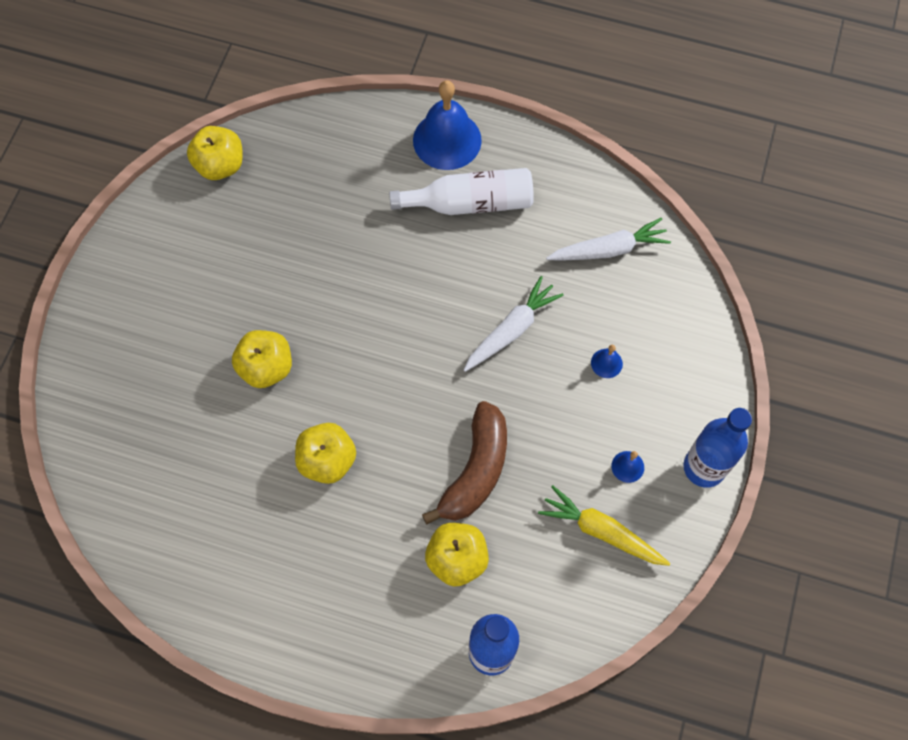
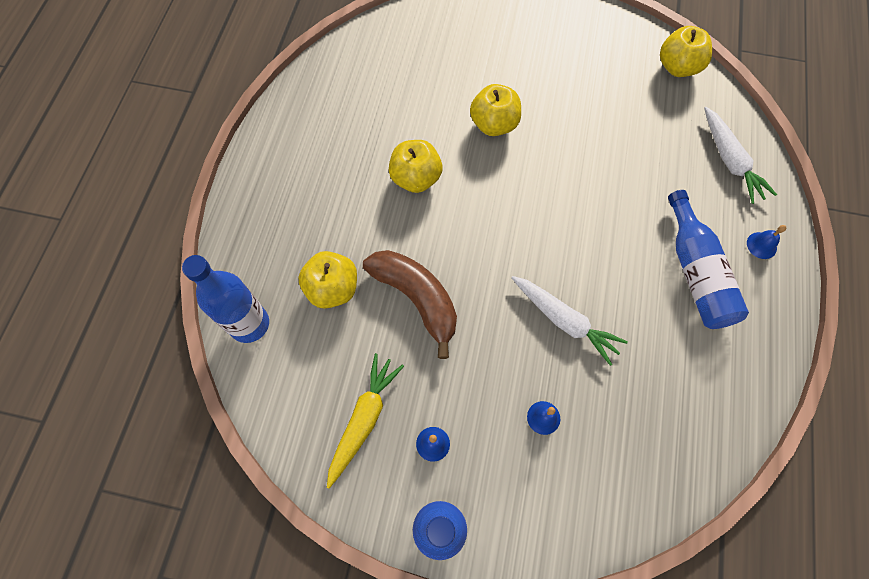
camera: 85 degrees right, 0 degrees up
(447, 140) = (761, 245): blue bell -> blue bell, size x0.43
(470, 203) = (695, 272): white bottle -> blue bottle
(476, 470) = (417, 299): brown banana -> brown banana turned 150 degrees counterclockwise
(608, 249) = (676, 415): white carrot -> white carrot (729, 160)

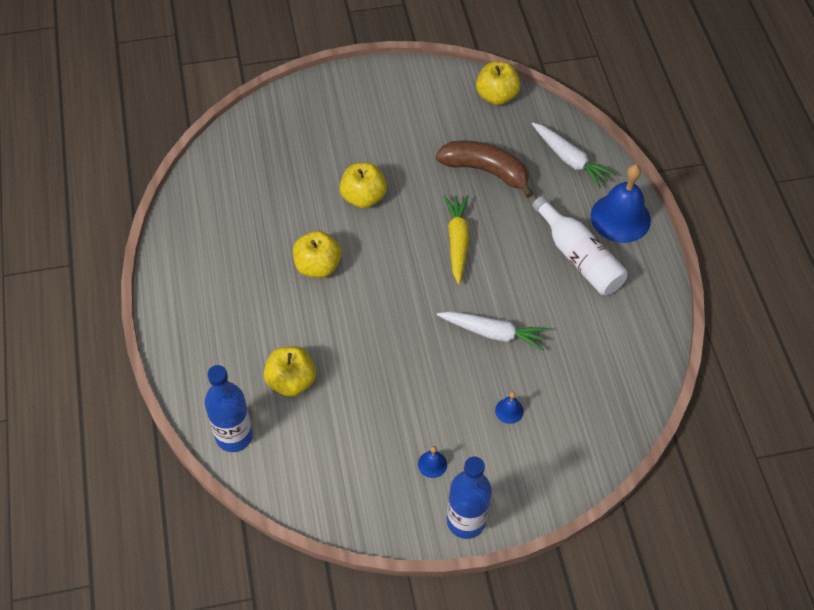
camera: 25 degrees left, 10 degrees down
(364, 419) = (368, 469): yellow carrot -> yellow carrot (457, 241)
(417, 299) = (366, 362): brown banana -> brown banana (486, 171)
(695, 272) = (579, 257): blue bottle -> white bottle
(761, 245) = (620, 218): blue bell -> blue bell, size x2.34

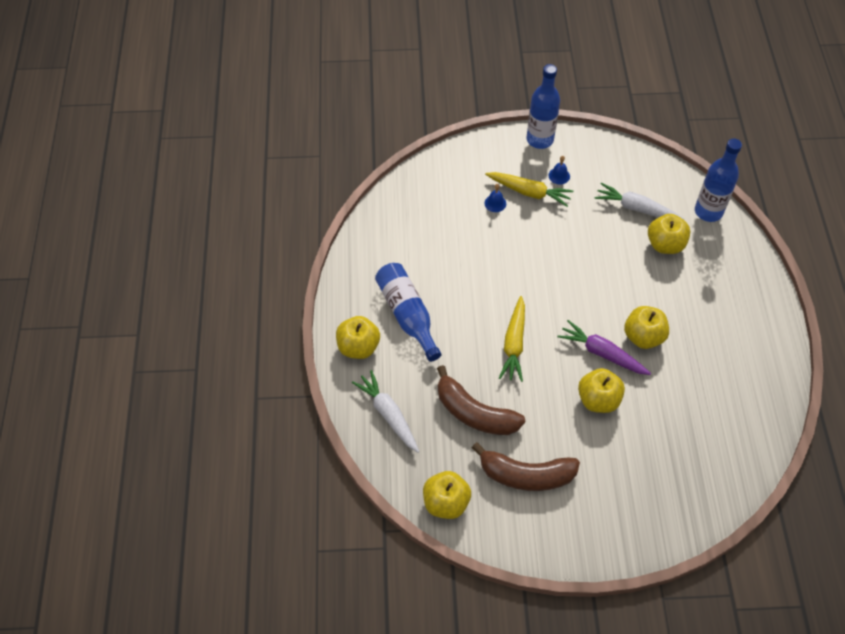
camera: 170 degrees left, 0 degrees up
(362, 243) = (602, 353): none -> purple carrot
(427, 125) = (526, 475): none -> brown banana
(468, 433) = (529, 192): none -> yellow carrot
(493, 333) = (496, 261): white carrot -> white carrot (636, 208)
(579, 257) = (407, 315): white bottle -> blue bottle
(620, 218) = (358, 347): blue bell -> yellow apple

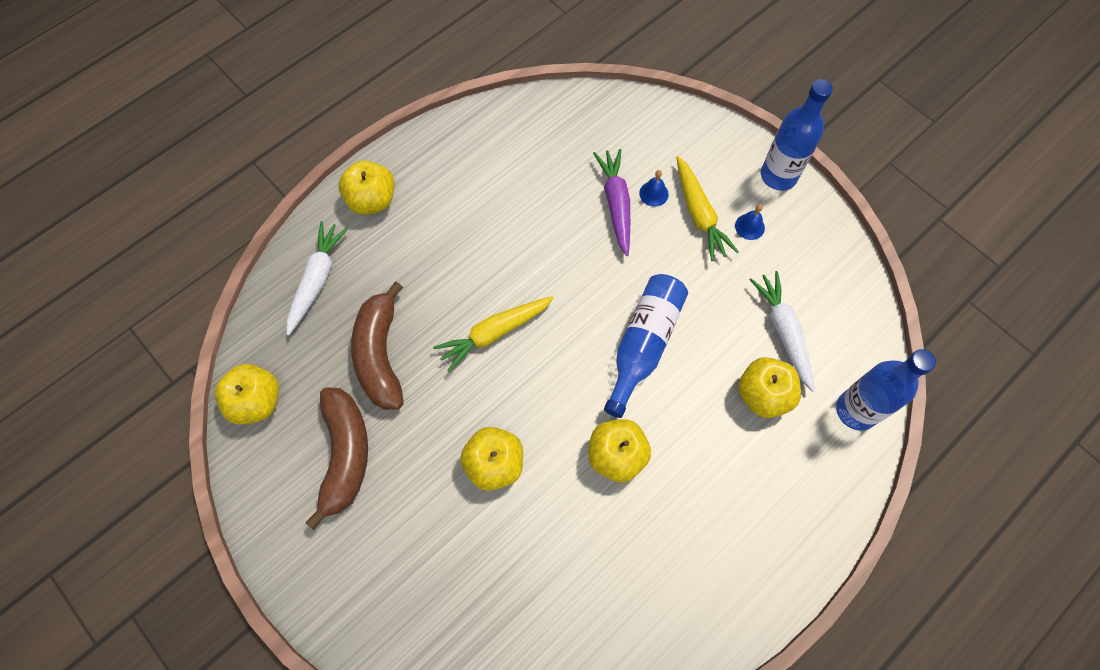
camera: 50 degrees right, 10 degrees up
(407, 315) = (445, 214): blue bottle -> blue bottle (643, 345)
(526, 475) = (345, 455): brown banana -> brown banana turned 150 degrees counterclockwise
(602, 353) = (557, 428): purple carrot -> purple carrot (616, 204)

